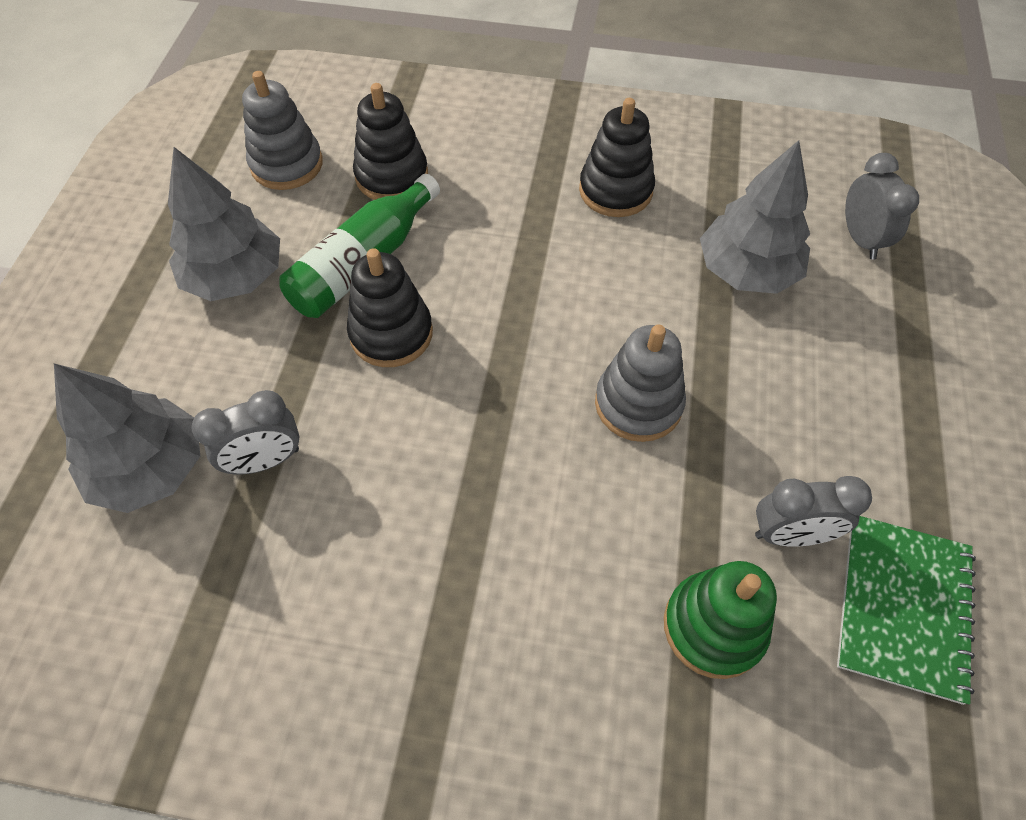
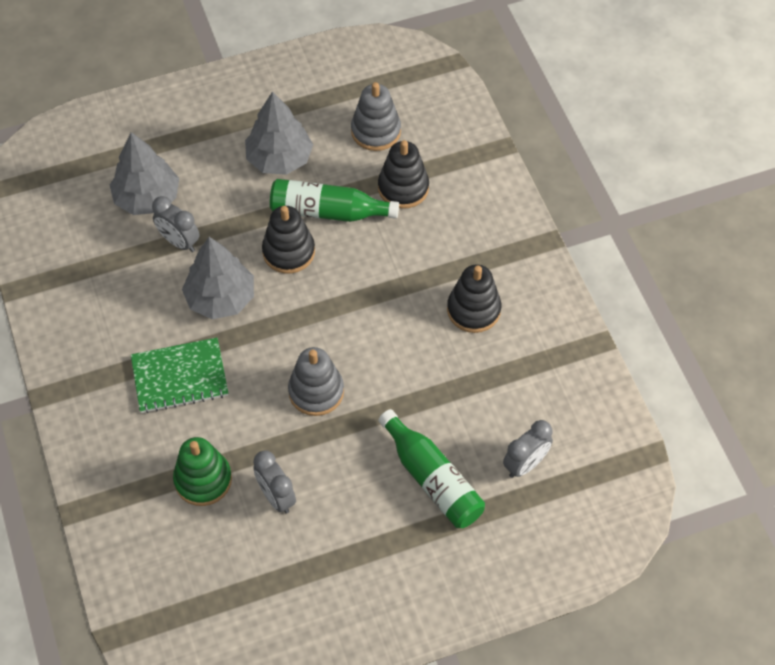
camera: 60 degrees right, 0 degrees up
(746, 271) = (453, 409): grey tree -> grey tree (220, 298)
(842, 337) = (432, 479): none -> green bottle
(903, 607) = (263, 564): green notebook -> green notebook (180, 377)

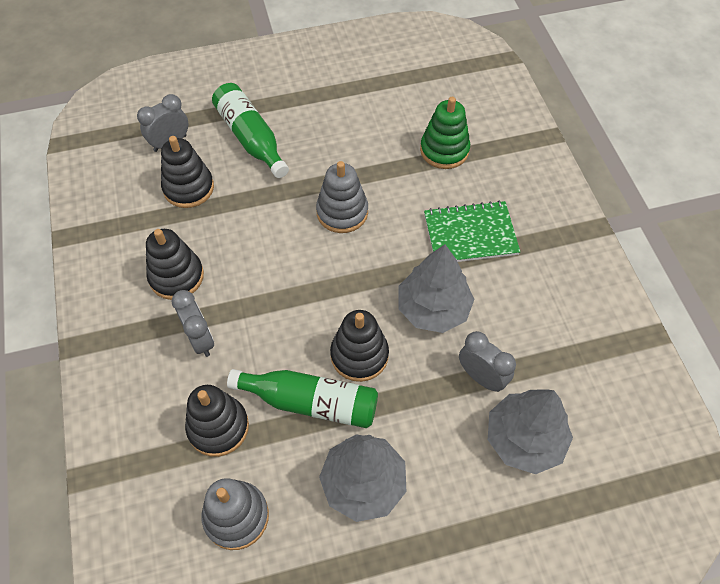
camera: 175 degrees left, 0 degrees up
(276, 497) = (382, 134): grey clock -> grey clock (200, 339)
(488, 407) = (188, 188): none -> black stacking toy

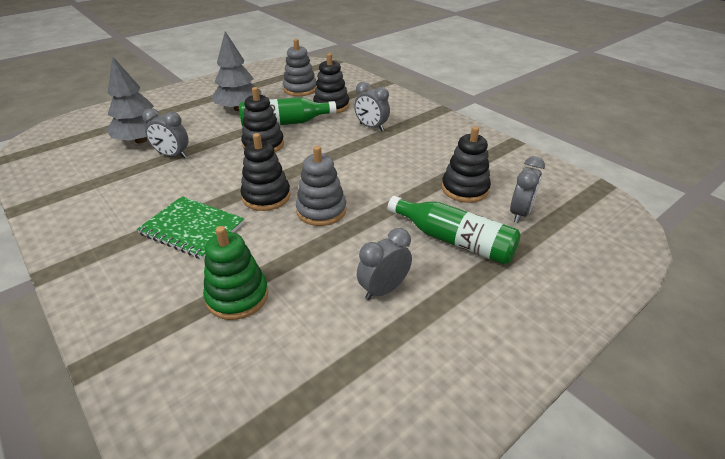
camera: 155 degrees right, 20 degrees down
(176, 276) = (416, 145): black stacking toy -> black stacking toy (266, 196)
(336, 118) = (383, 289): none -> grey clock
(433, 308) = (216, 176): grey tree -> none
(470, 234) = (192, 228): green notebook -> green notebook turned 60 degrees clockwise

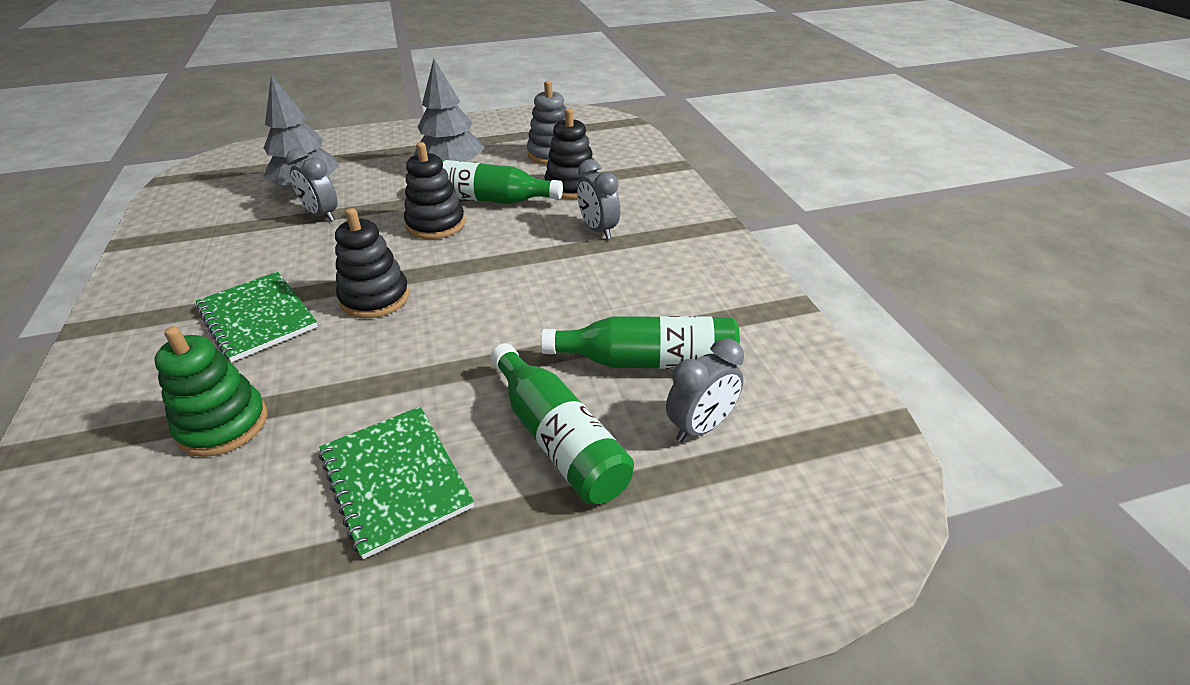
camera: 25 degrees right, 0 degrees up
(321, 210) = (422, 337): grey stacking toy -> none
(383, 289) = (395, 480): grey clock -> green notebook
(465, 189) = (649, 361): black stacking toy -> green bottle

